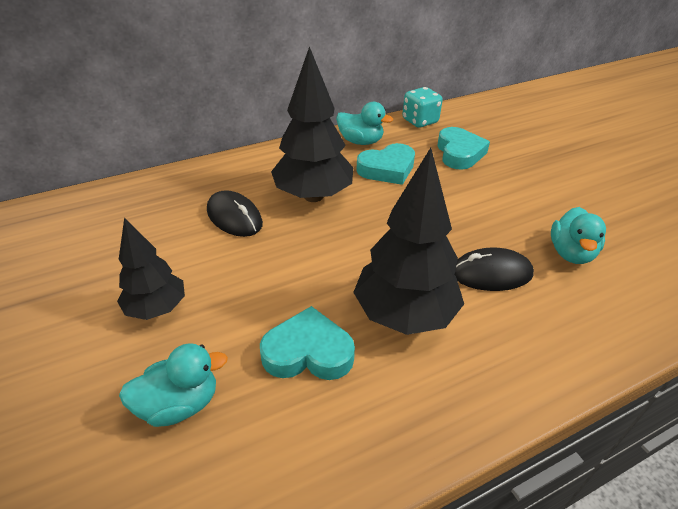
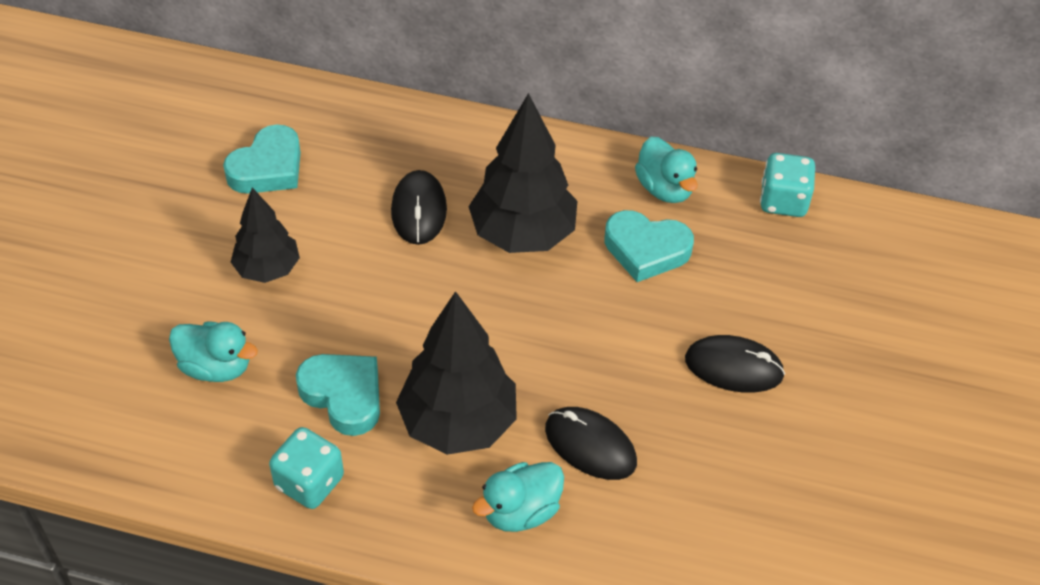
camera: 40 degrees right, 10 degrees up
(354, 434) = (309, 482): none -> turquoise dice
(459, 153) = (765, 283): turquoise heart -> turquoise heart (268, 168)
(499, 193) = (733, 367): none -> black mouse
(571, 253) = (705, 487): turquoise duck -> turquoise duck (520, 511)

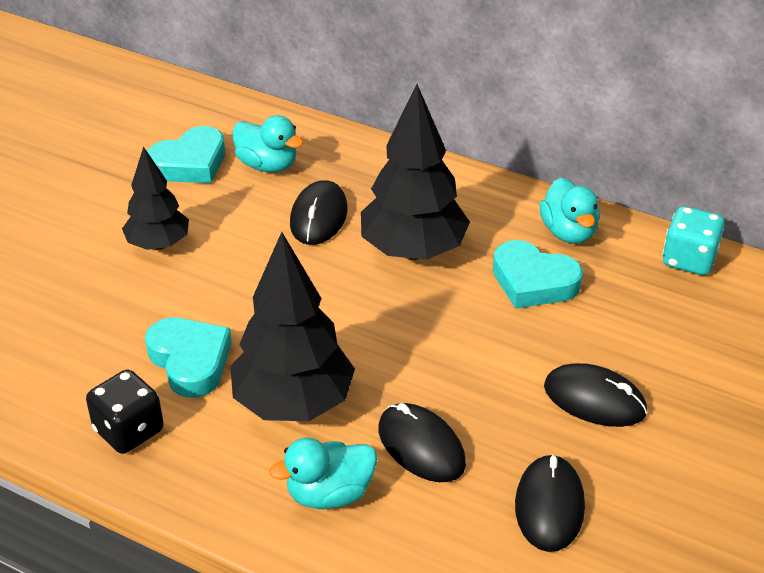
camera: 15 degrees right, 10 degrees down
(216, 367) = (79, 317): turquoise duck -> turquoise duck (267, 165)
(309, 482) = (129, 431): turquoise dice -> black dice
(721, 484) = (549, 506): none -> black mouse

